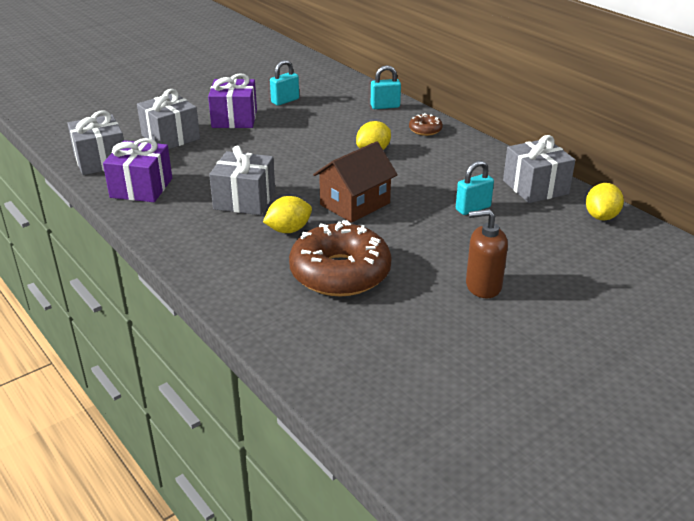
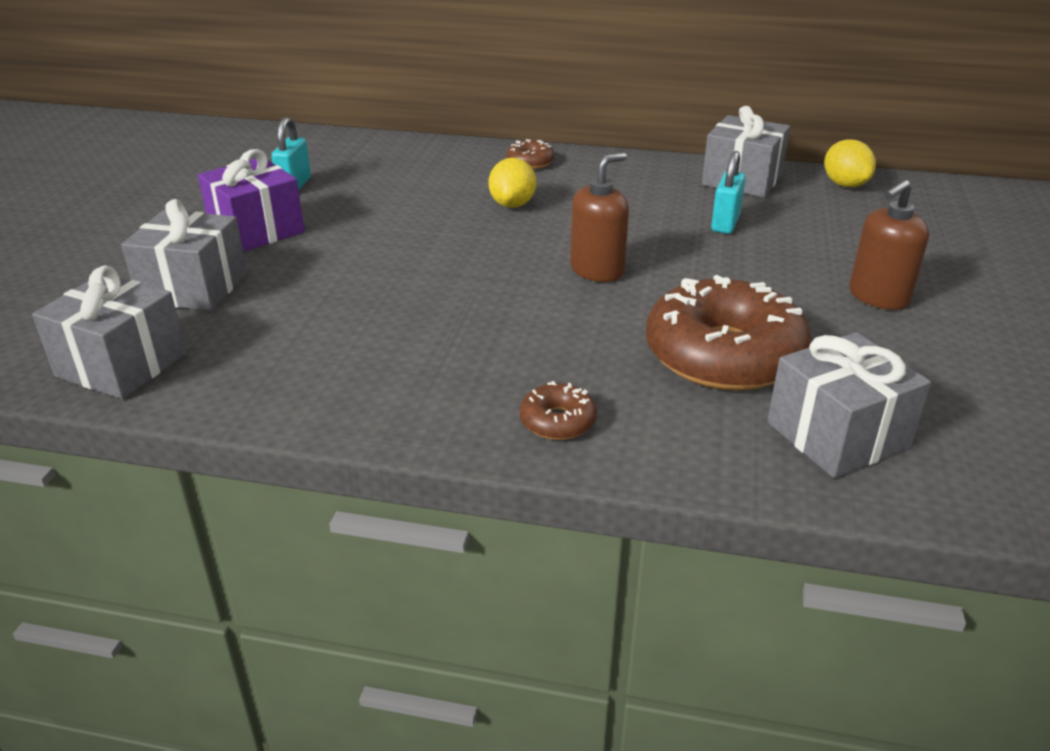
camera: 40 degrees left, 0 degrees up
(141, 188) = (264, 374): purple gift -> none
(216, 263) = (557, 421): none -> brown donut
(244, 200) = (452, 324): grey gift -> grey gift (837, 435)
(288, 230) = (575, 334): yellow lemon -> none
(355, 204) = (597, 270): brown house -> brown soap dispenser
(385, 106) = (439, 152): turquoise padlock -> none

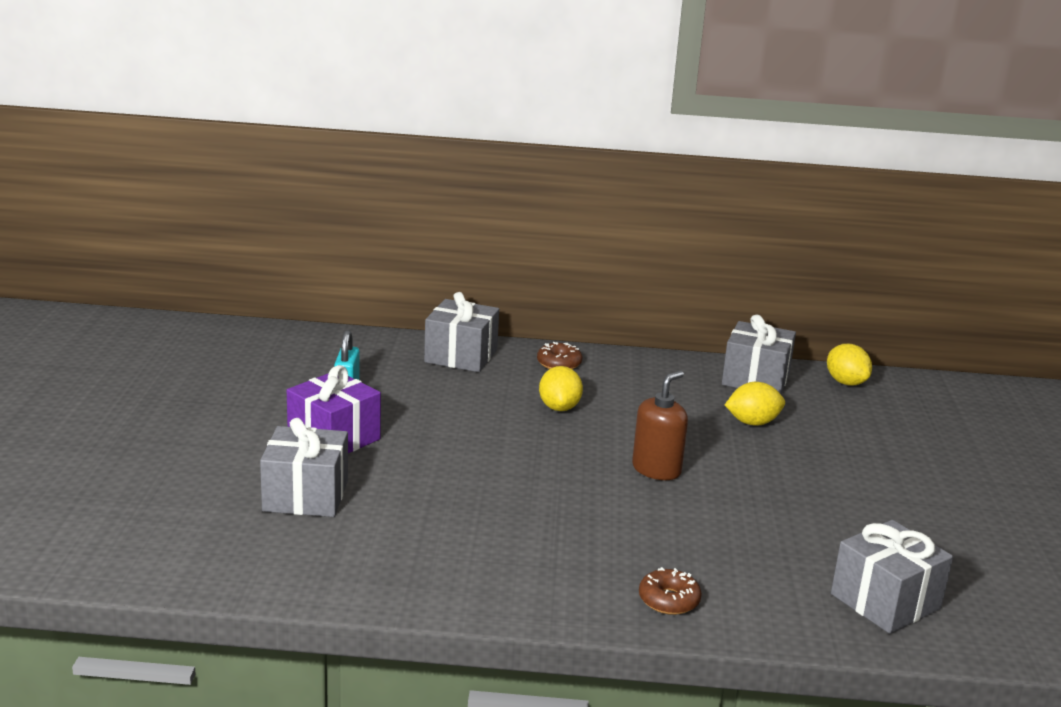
camera: 10 degrees left, 10 degrees down
(121, 365) = (281, 568): grey gift -> grey gift (461, 356)
(723, 355) = (783, 541): brown donut -> none
(725, 223) = (752, 423): turquoise padlock -> yellow lemon
(878, 297) = (894, 487): brown soap dispenser -> none

